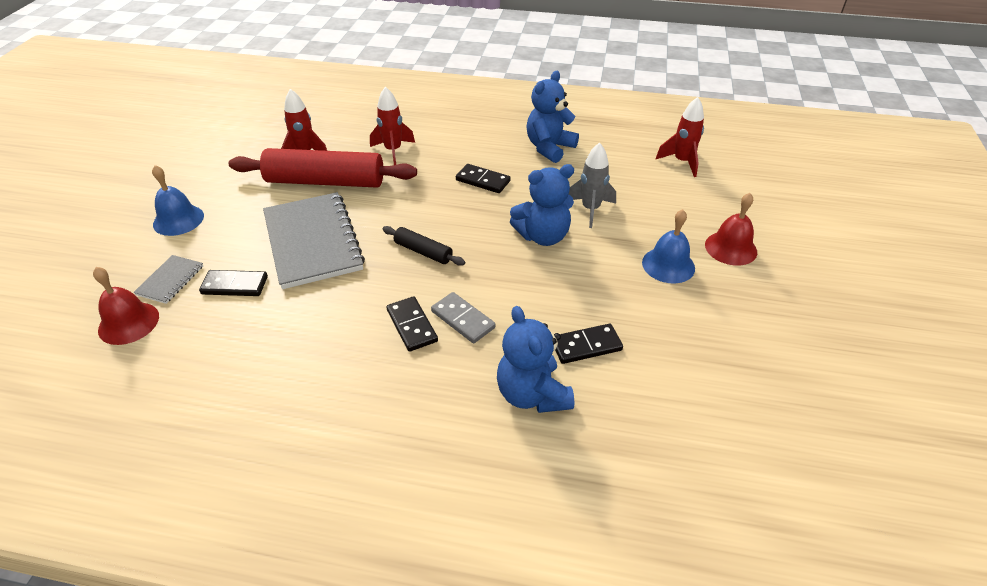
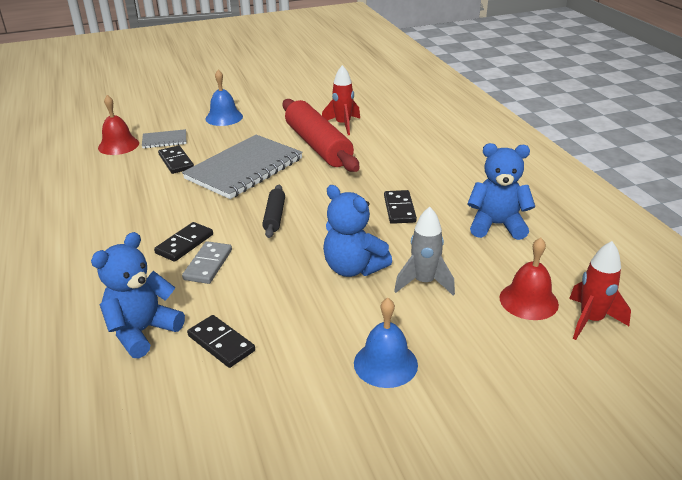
camera: 60 degrees right, 10 degrees down
(393, 151) = (390, 155): red rocket -> none
(731, 248) = (464, 407): red bell -> red bell (528, 300)

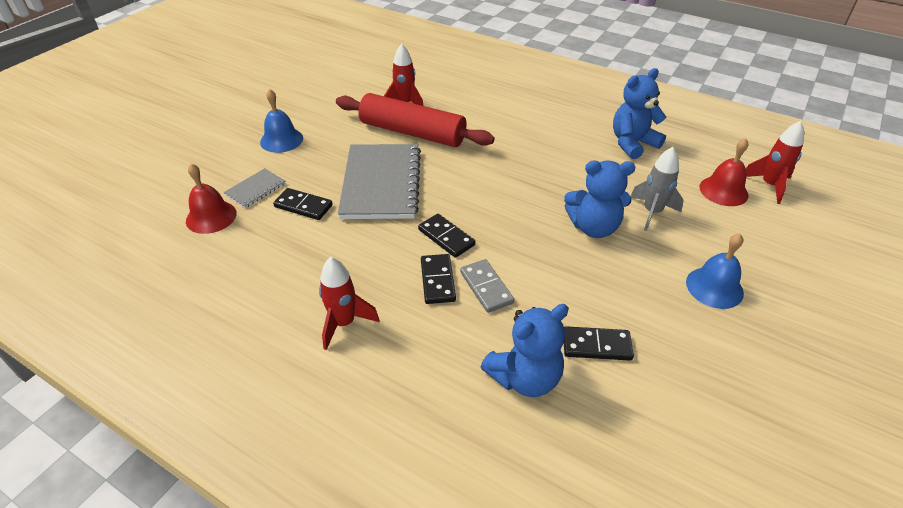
camera: 40 degrees left, 10 degrees up
(94, 238) = (344, 323): none -> red rocket
(142, 331) = (525, 377): blue teddy bear -> blue teddy bear turned 120 degrees counterclockwise
(274, 216) = (474, 215): black rolling pin -> none
(399, 209) = (555, 161): black domino -> black domino (446, 237)

